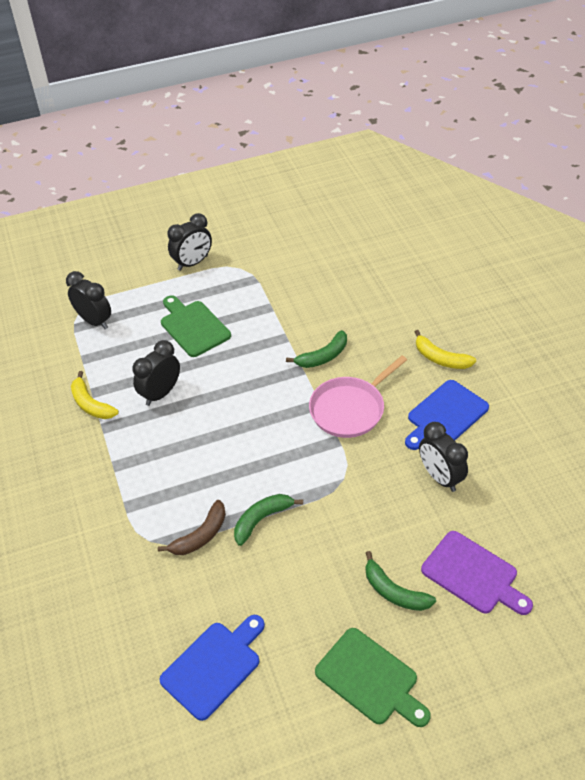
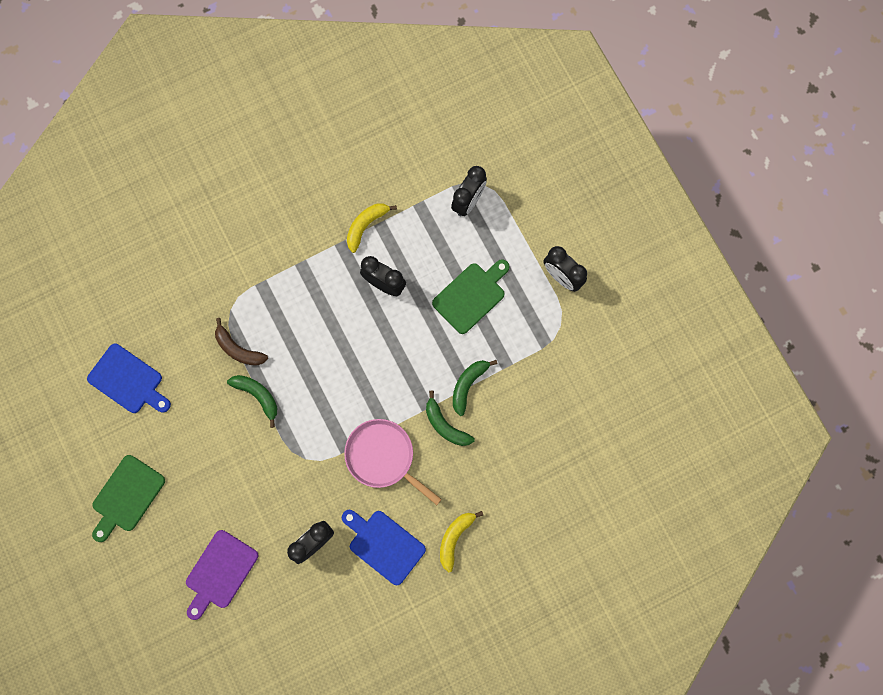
camera: 80 degrees right, 30 degrees up
(394, 591) = (200, 509): green banana -> green banana (468, 385)

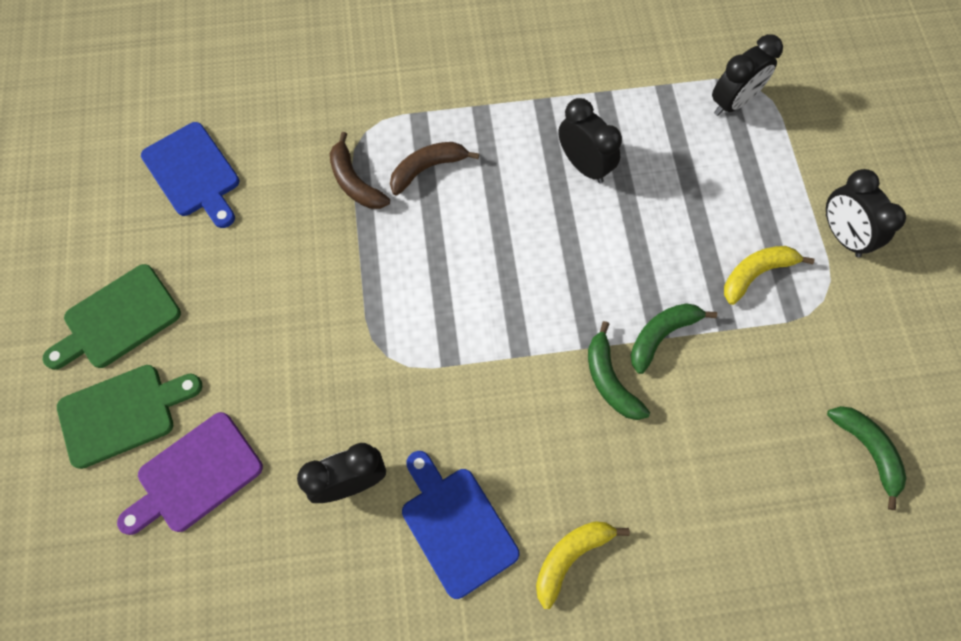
camera: 20 degrees right, 10 degrees down
(257, 396) = (355, 249): green banana -> green banana (867, 450)
(282, 322) = (427, 168): none -> brown banana
(366, 225) = (583, 89): yellow banana -> yellow banana (756, 273)
(382, 457) = (501, 393): pink pan -> none
(471, 295) = (702, 218): green cutting board -> green cutting board (122, 413)

